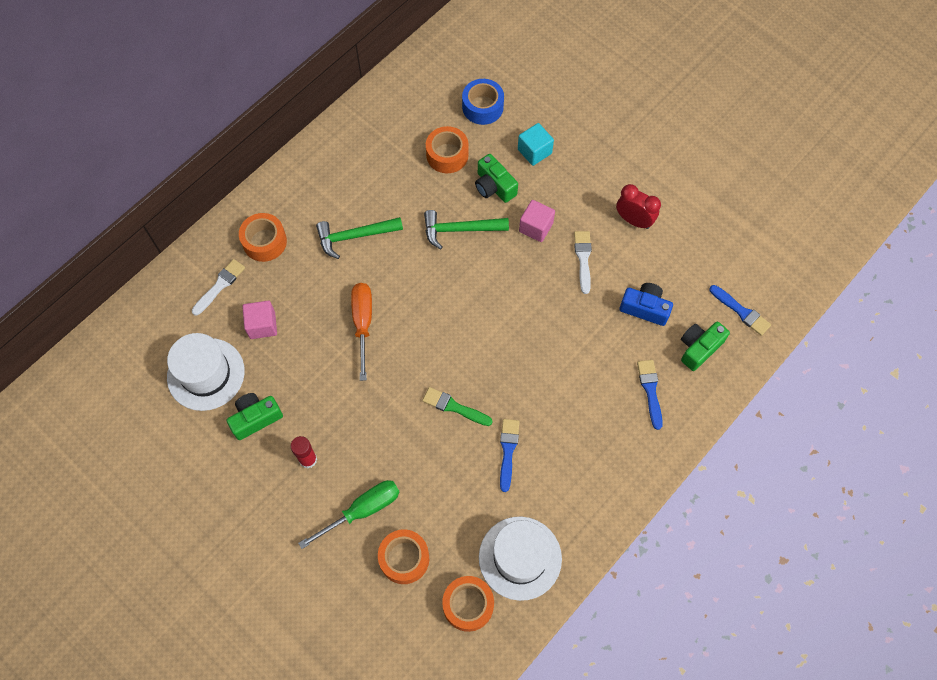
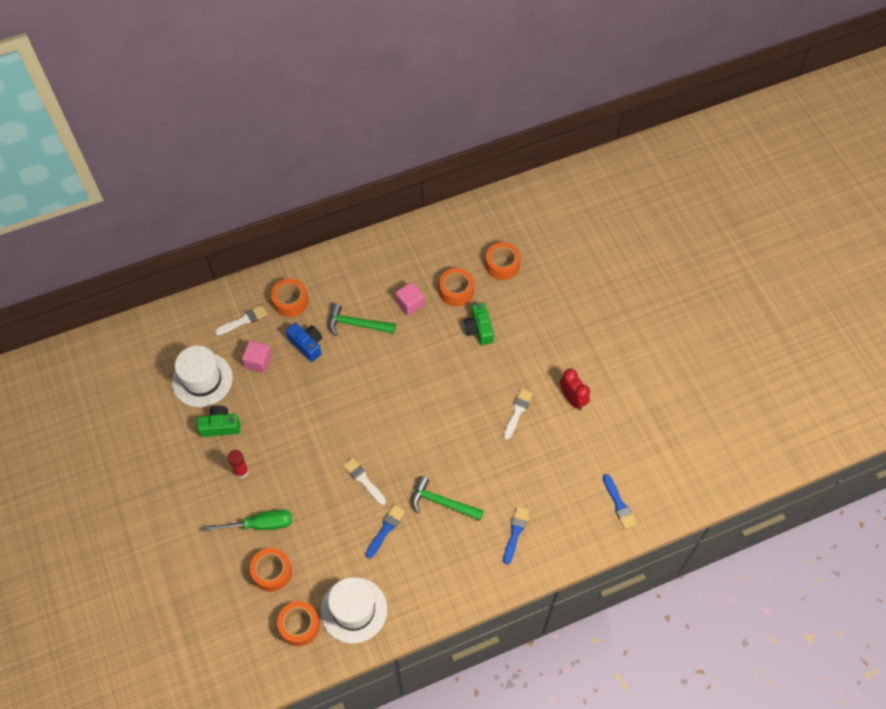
camera: 25 degrees right, 5 degrees down
(363, 324) = (329, 391): orange screwdriver -> none
(454, 407) = (363, 480): green brush -> white brush
(460, 230) = (436, 351): green hammer -> green hammer (441, 502)
(482, 107) = (502, 265): blue tape -> orange tape
(534, 151) = (524, 315): turquoise cube -> none
(536, 227) = (494, 373): pink cube -> pink cube (410, 304)
(645, 308) = (545, 469): blue camera -> blue camera (307, 345)
(699, 348) = (570, 517): green camera -> none

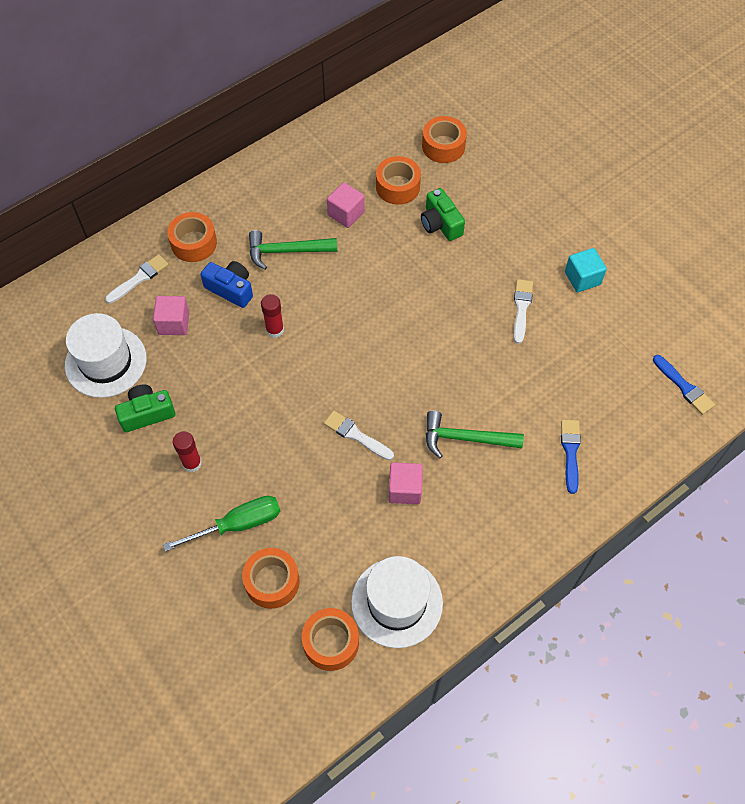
camera: 15 degrees left, 0 degrees up
(329, 385) = (275, 330): none -> red glue stick
(385, 529) = (405, 489): blue brush -> pink cube
(572, 399) = (582, 278): red clock -> turquoise cube

